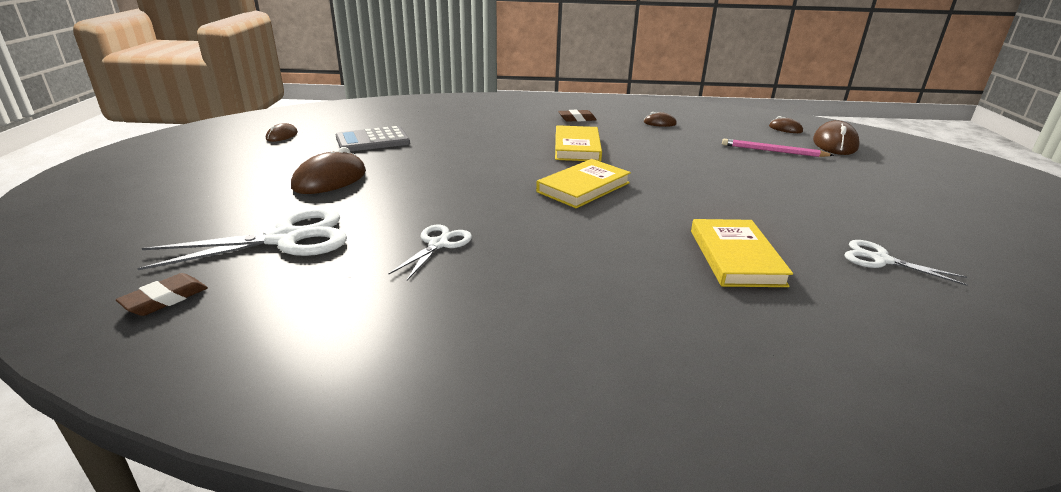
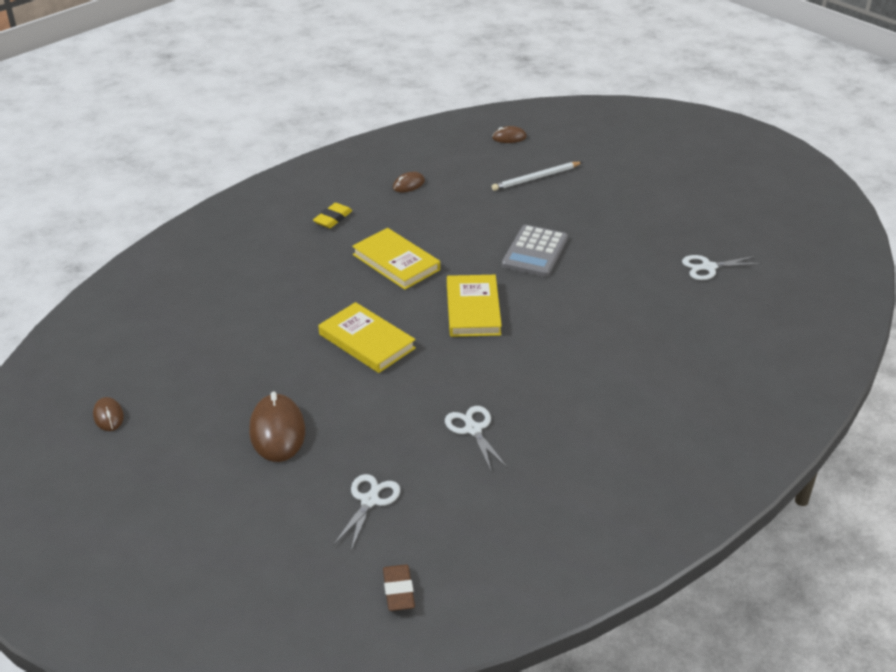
camera: 45 degrees left, 10 degrees up
(285, 239) = (369, 501): white scissors -> white scissors, size x0.56
(373, 141) = (211, 364): grey calculator -> grey calculator (535, 252)
(577, 119) = (333, 219): brown eraser -> yellow eraser
(735, 257) = (642, 316): yellow book -> yellow book (366, 341)
(773, 151) = (536, 178): pink pencil -> white pencil
(834, 144) = (563, 141): brown mouse -> none

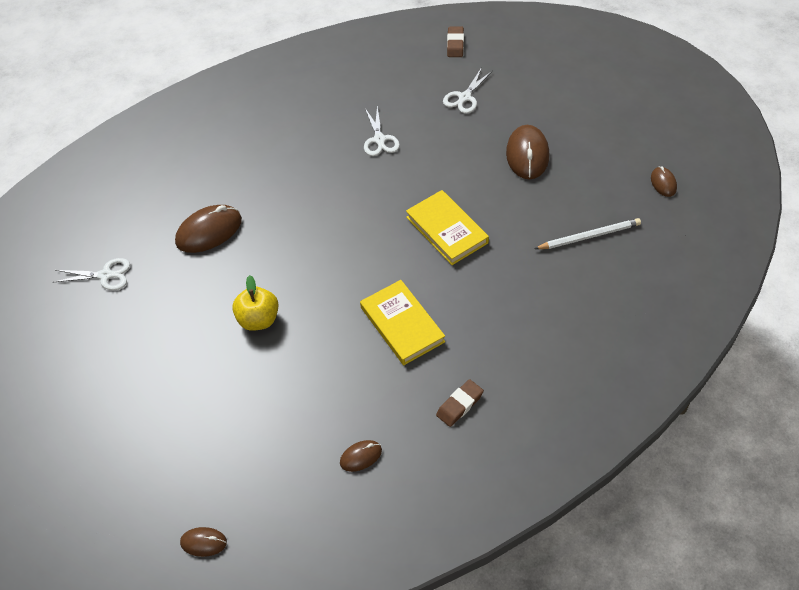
camera: 165 degrees left, 15 degrees up
(333, 219) = (459, 405): yellow eraser -> brown eraser
(473, 309) = (344, 253): yellow book -> none
(535, 252) = (259, 319): grey calculator -> yellow apple
(536, 178) = (206, 445): white pencil -> white pencil (589, 236)
(628, 313) = (209, 231): none -> brown mouse

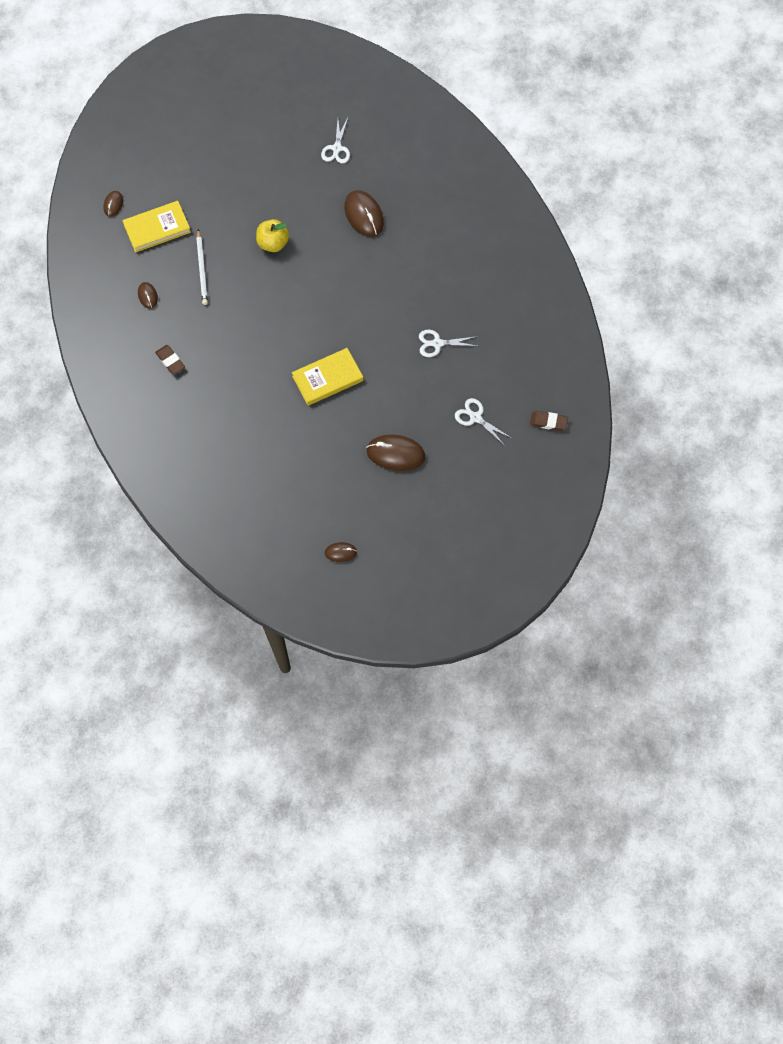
camera: 95 degrees right, 15 degrees up
(402, 324) = (246, 334): yellow book -> yellow book (157, 228)
(589, 236) = (297, 480): white pencil -> white pencil (202, 269)

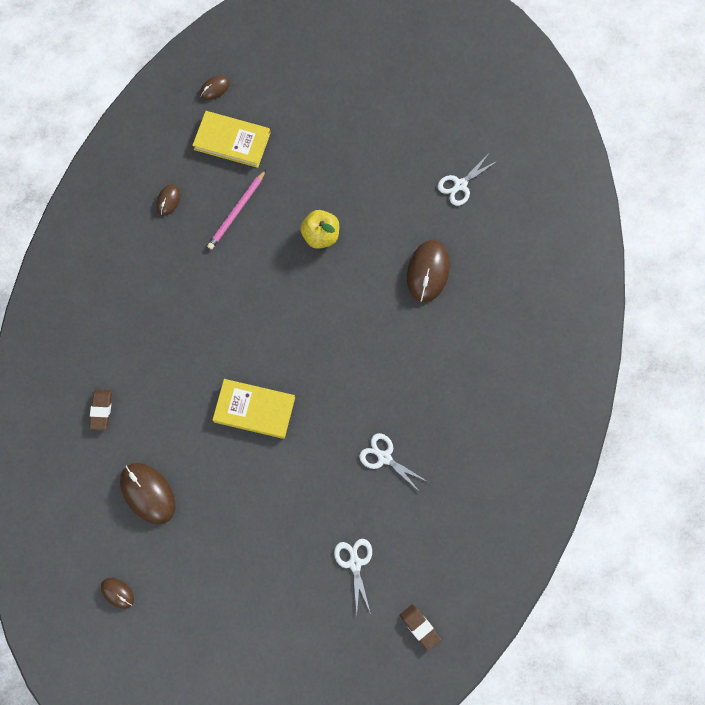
camera: 40 degrees right, 5 degrees up
(170, 361) = (134, 279): brown eraser -> brown eraser (101, 410)
(202, 269) = (237, 211): white pencil -> pink pencil
(395, 454) = (250, 537): brown mouse -> brown mouse (148, 493)

